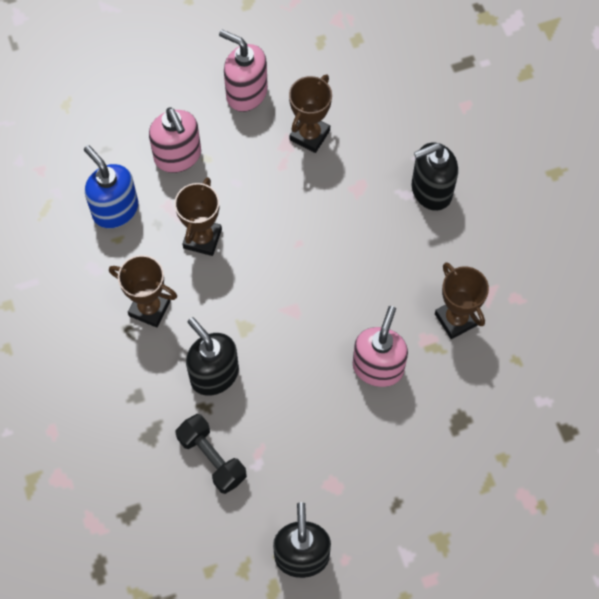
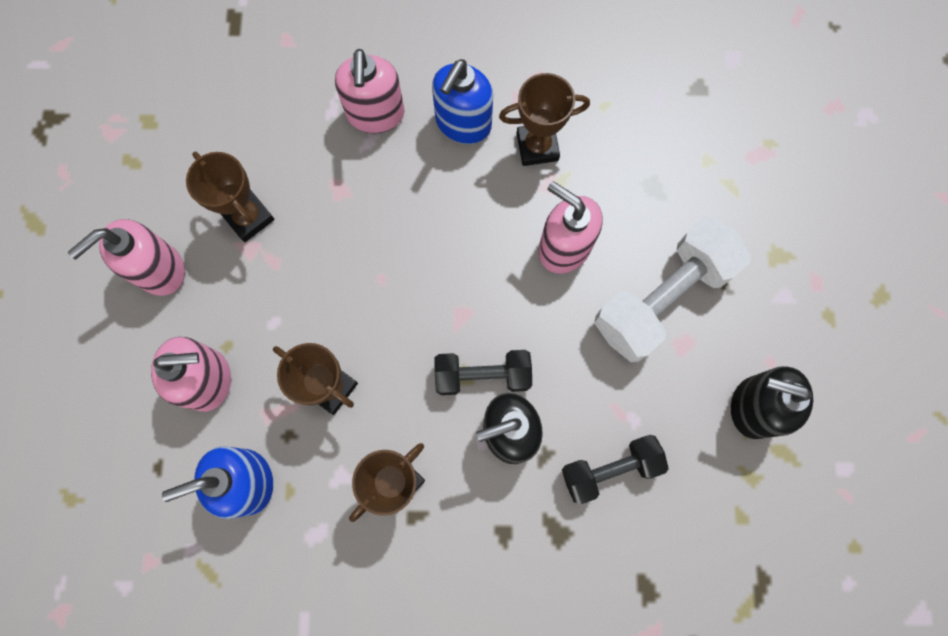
camera: 70 degrees left, 10 degrees up
(251, 341) = (482, 375): none -> black dumbbell
(365, 457) = (662, 298): none -> white dumbbell
(431, 191) = (375, 114): black soap dispenser -> pink soap dispenser
(451, 257) = (463, 123): none -> blue soap dispenser

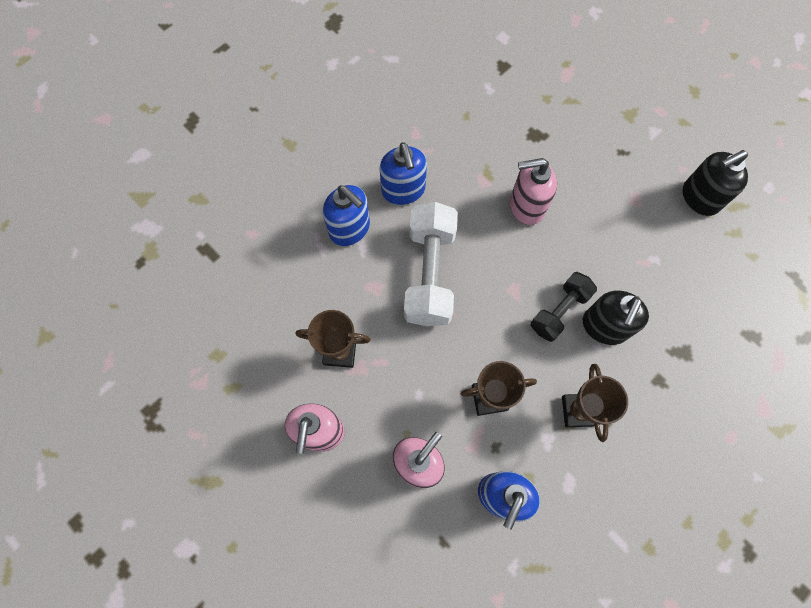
camera: 45 degrees left, 5 degrees down
(375, 114) = (350, 229): pink soap dispenser -> blue soap dispenser
(537, 147) = (456, 167): brown trophy -> none
(610, 469) = (671, 295): black dumbbell -> none
(662, 298) = (601, 186): white dumbbell -> white dumbbell (430, 274)

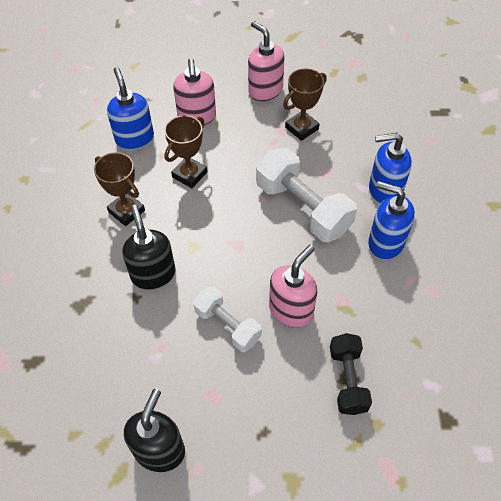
camera: 135 degrees right, 15 degrees down
(559, 311) = (194, 258): black dumbbell -> black dumbbell (348, 380)
(583, 235) = (227, 325): none -> white dumbbell

